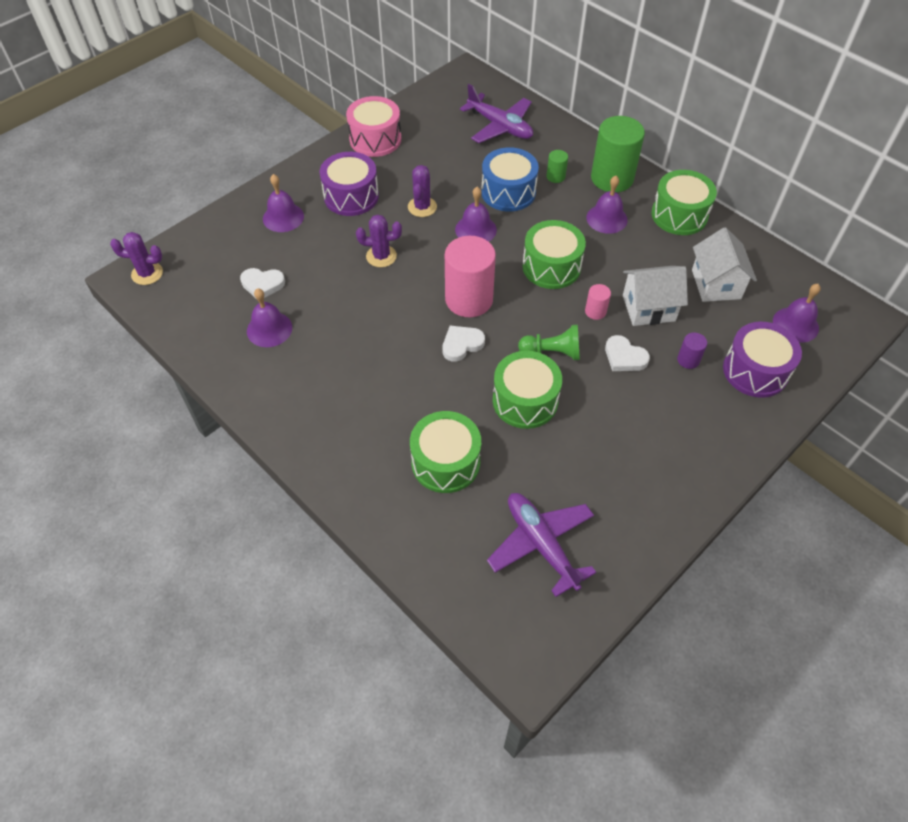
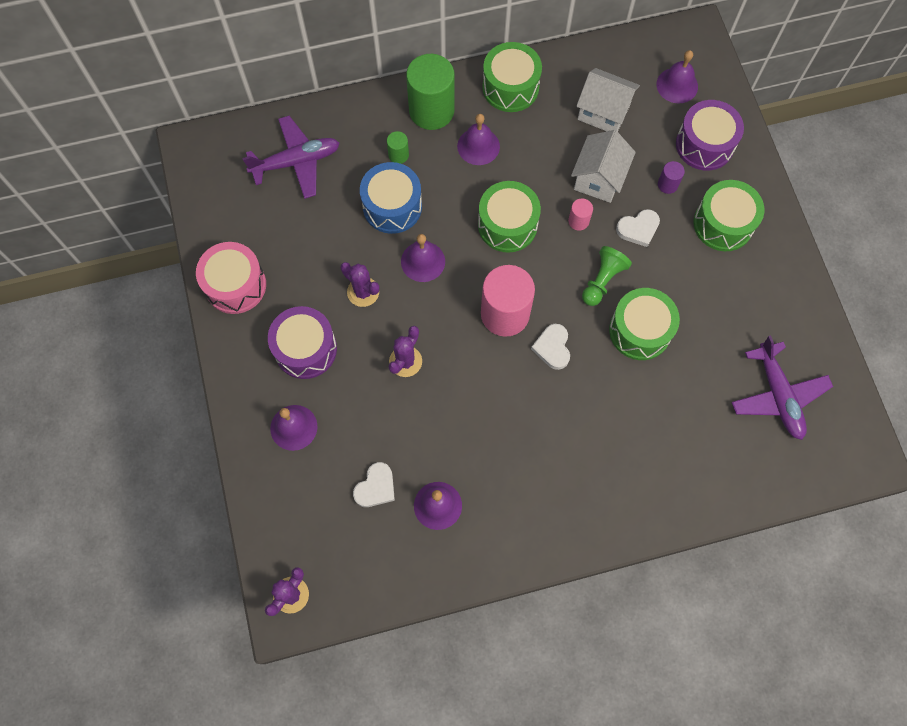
camera: 60 degrees left, 15 degrees up
(445, 462) = (667, 426): green drum -> green drum (723, 224)
(541, 544) = (778, 395): purple plane -> purple plane turned 105 degrees counterclockwise

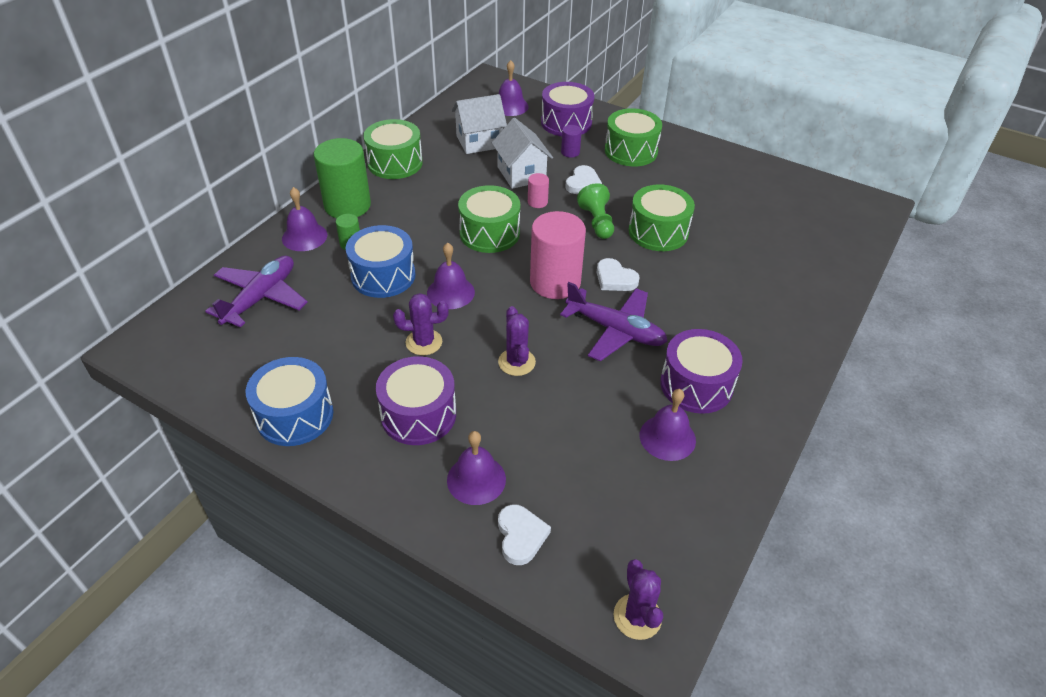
camera: 45 degrees left, 25 degrees down
(235, 285) = (295, 415): pink drum -> blue drum
(376, 487) = (603, 466): white heart -> white heart (521, 536)
(478, 146) = (410, 204): purple bell -> purple bell (304, 236)
(503, 486) = (696, 385): none -> purple drum
(778, 395) = (784, 209): purple plane -> purple plane (615, 330)

